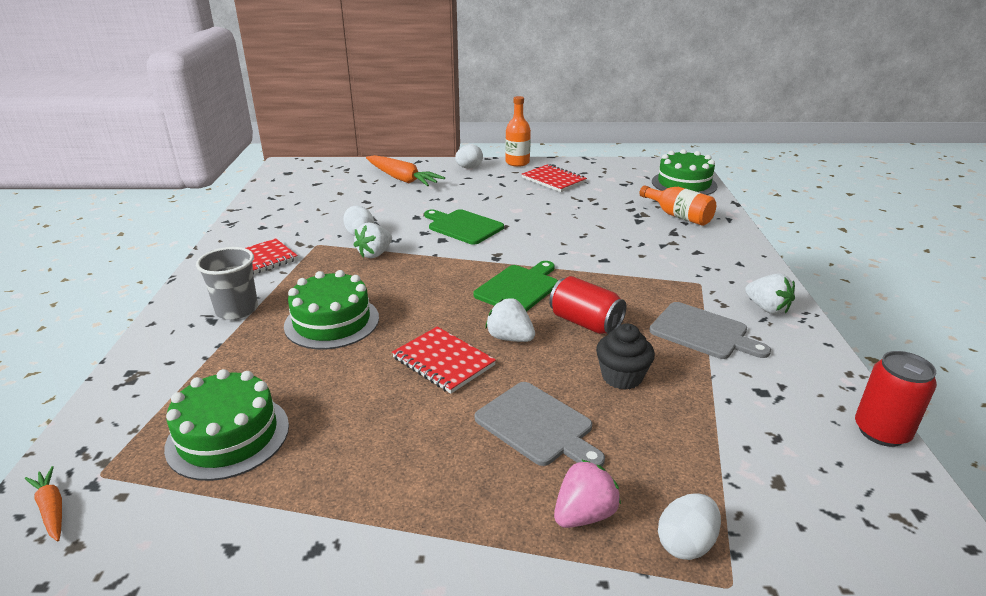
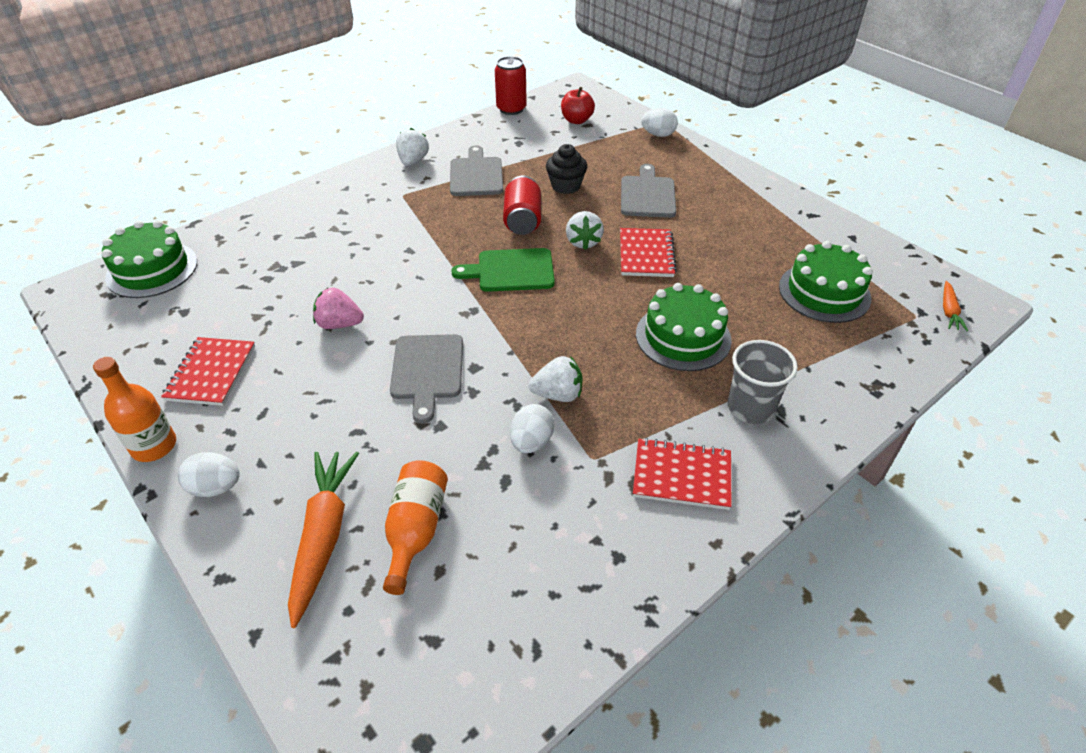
camera: 130 degrees left, 15 degrees up
(463, 226) = (427, 370): green cutting board -> grey cutting board
(584, 514) = (681, 160): pink strawberry -> pink strawberry (339, 324)
(678, 216) = (262, 244): orange bottle -> orange bottle (416, 530)
(801, 478) = (576, 120): none -> red apple

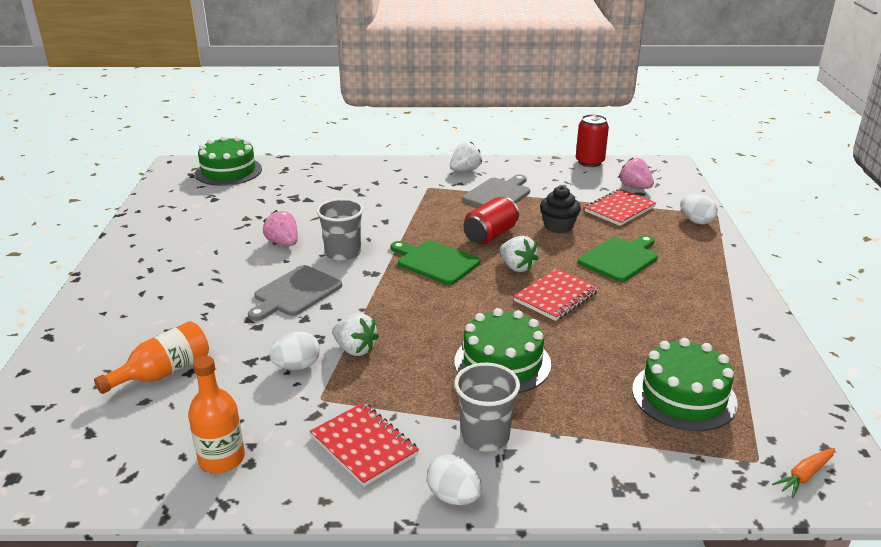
camera: 40 degrees right, 15 degrees down
(154, 446) = (109, 257): orange bottle -> orange bottle (222, 459)
(211, 373) = (183, 236): red notebook -> red notebook (619, 209)
(216, 487) = (106, 292): white egg -> white egg (454, 497)
(323, 536) = (117, 346): orange carrot -> none
(416, 305) = (343, 253): none -> grey cup
(576, 120) = (634, 187): red apple -> pink strawberry
(583, 242) = (517, 267): white strawberry -> white strawberry turned 75 degrees counterclockwise
(647, 195) = (620, 258): grey cutting board -> green cutting board

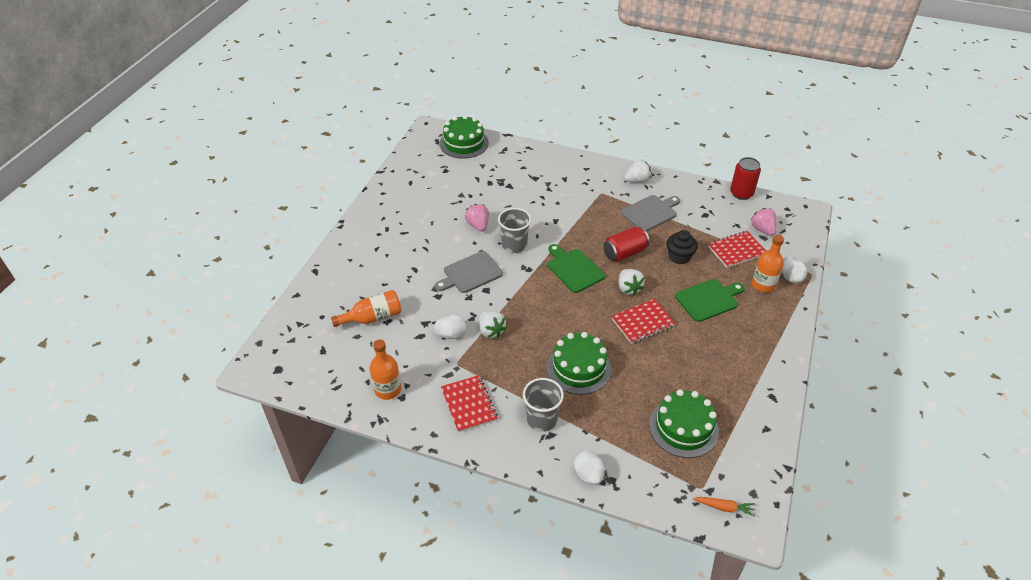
camera: 20 degrees right, 15 degrees up
(454, 497) = (505, 454): white egg -> white egg (588, 475)
(672, 233) = (763, 285): none -> orange bottle
(804, 476) = (724, 507): orange carrot -> orange carrot turned 150 degrees counterclockwise

